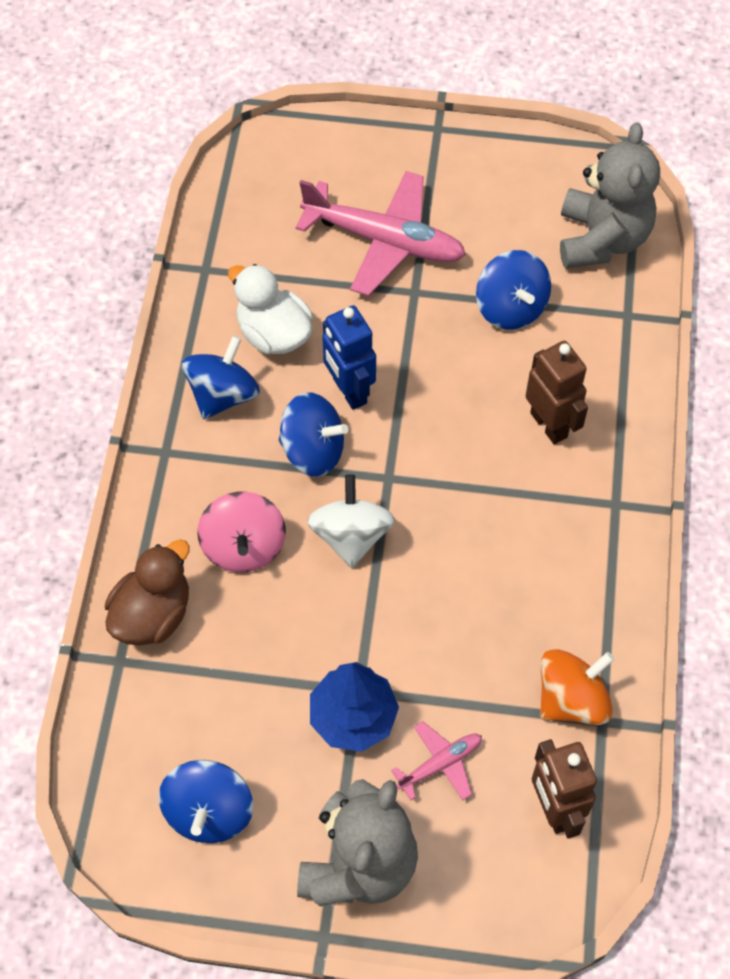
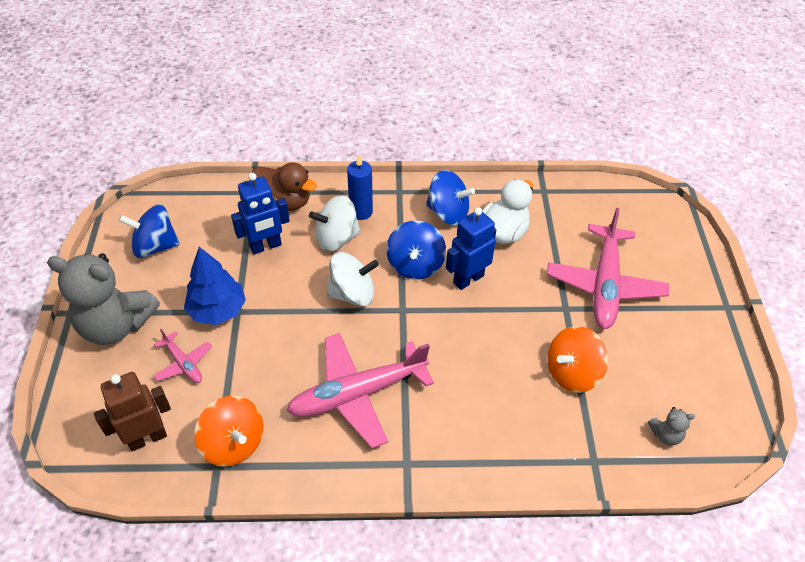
camera: 80 degrees right, 10 degrees down
(197, 508) = (361, 212): none -> blue candle
(241, 646) = (265, 246): none -> blue robot
(244, 547) = (336, 238): pink spinning top -> white spinning top
(510, 308) = (572, 372): blue spinning top -> orange spinning top
(514, 546) = (358, 394): none -> pink plane
(549, 424) = (470, 409): brown robot -> none
(601, 239) = (665, 434): grey teddy bear -> grey teddy bear, size x0.41

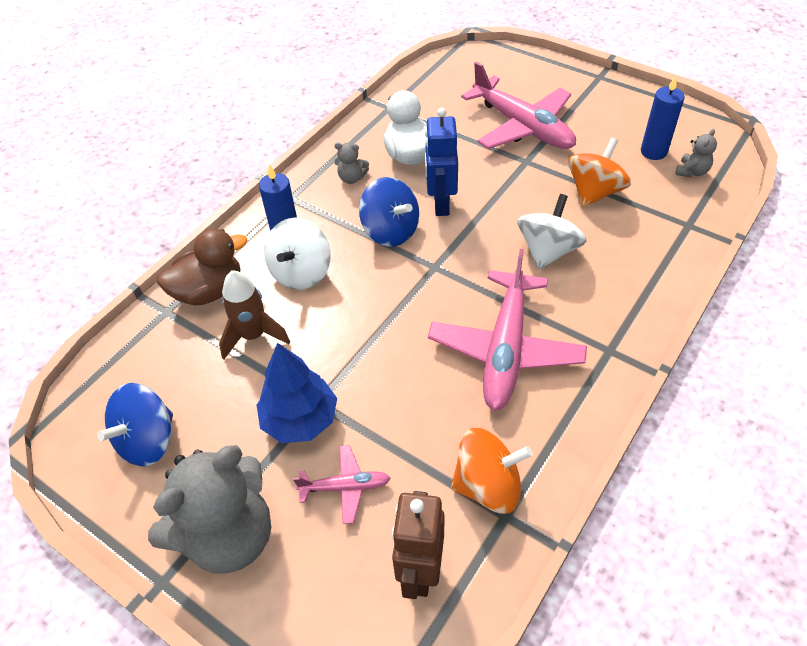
camera: 50 degrees left, 0 degrees up
(265, 246) = (253, 335): blue robot -> brown rocket
(352, 293) = (382, 294): white spinning top -> white spinning top (548, 251)
(448, 213) = (352, 178): blue spinning top -> grey teddy bear
(572, 372) = (594, 192): orange spinning top -> orange spinning top turned 150 degrees counterclockwise
(664, 393) = (653, 152): none -> blue candle

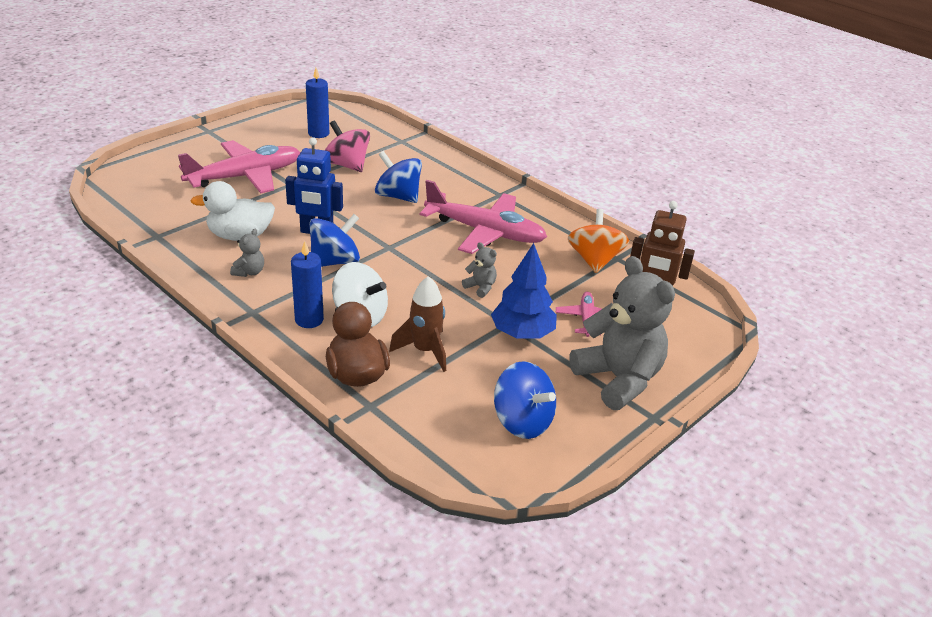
camera: 85 degrees left, 15 degrees down
(548, 251) = (398, 196): white spinning top -> blue spinning top
(594, 192) = (347, 165): orange spinning top -> pink spinning top
(692, 172) = (350, 126): grey teddy bear -> grey teddy bear (480, 287)

